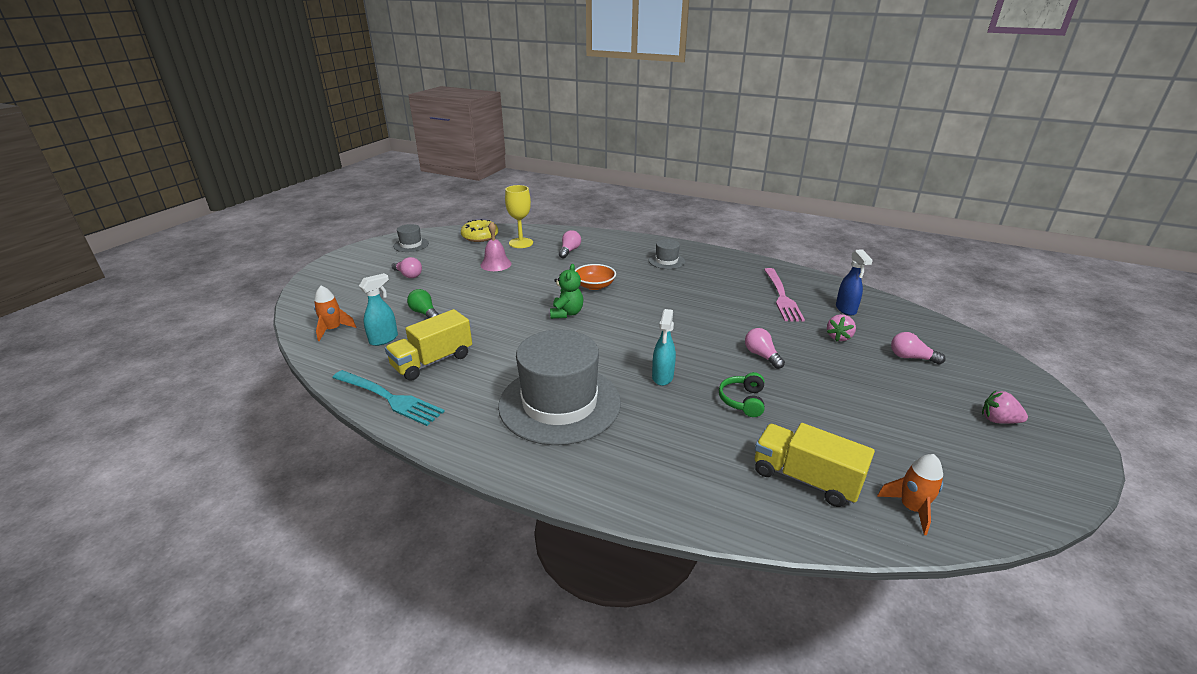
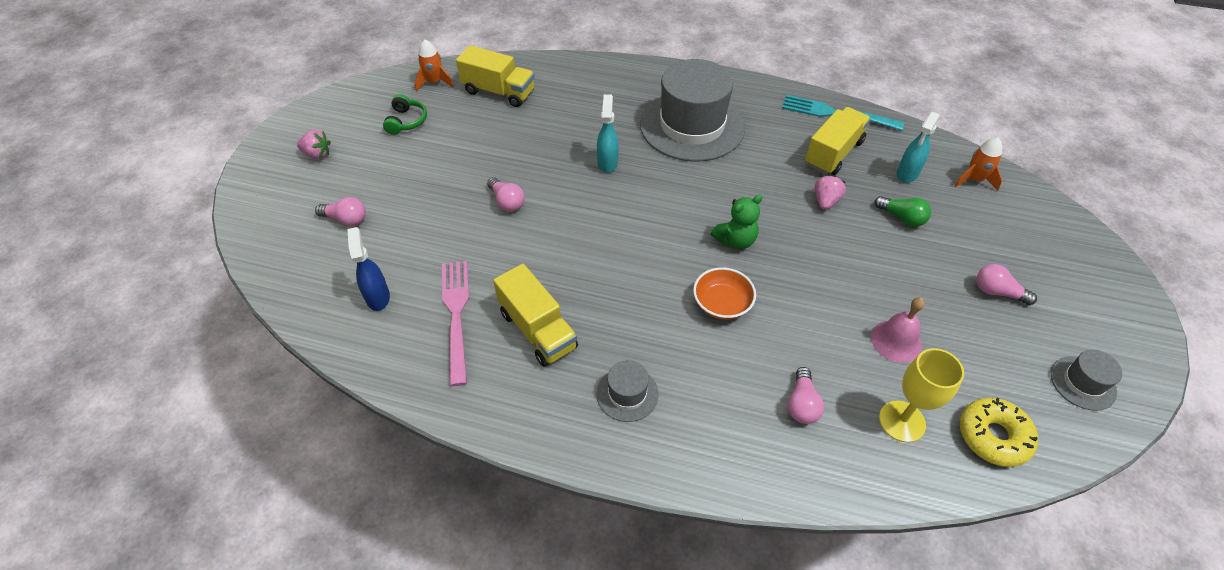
camera: 170 degrees right, 20 degrees up
(566, 313) = (735, 240): green teddy bear -> green teddy bear turned 120 degrees counterclockwise
(722, 286) = (537, 330): none -> yellow truck
(743, 401) = (534, 147): green headphones -> green headphones (406, 121)
(839, 337) = (411, 241): pink strawberry -> pink strawberry (825, 201)

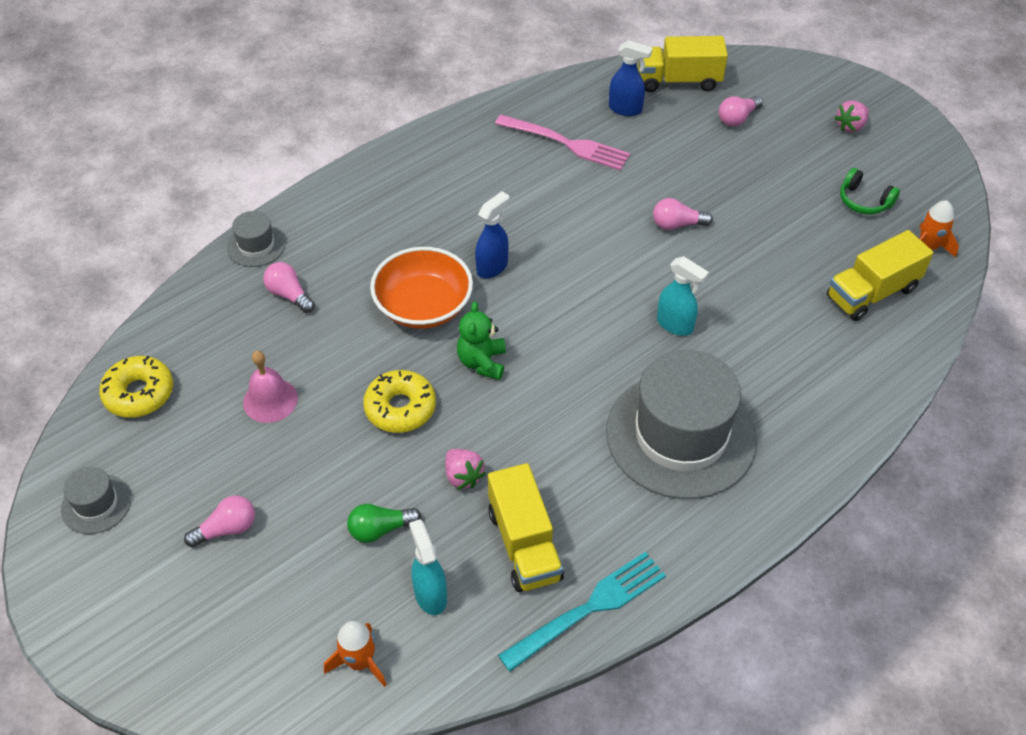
camera: 125 degrees right, 0 degrees up
(537, 330) = (508, 181): yellow truck -> yellow truck (678, 81)
(627, 394) = (402, 202): grey hat -> grey hat (256, 245)
(644, 284) = (492, 267): none -> blue spray bottle
(722, 304) = (423, 306): orange bowl -> orange bowl, size x1.53
(816, 261) = (400, 408): none -> yellow donut
(902, 421) = (212, 345): yellow goblet -> none

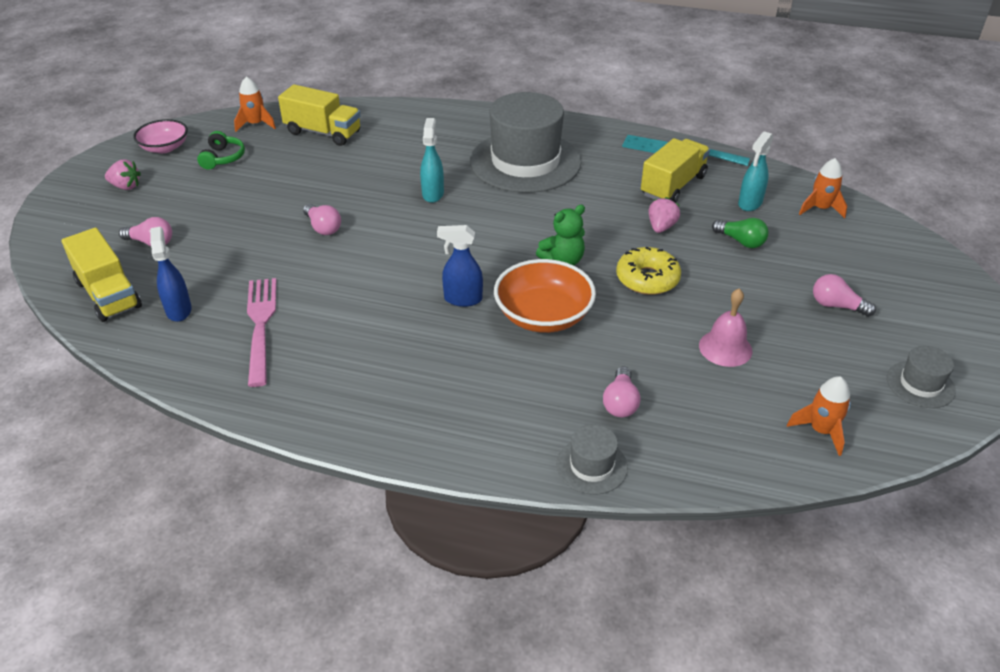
camera: 125 degrees left, 10 degrees down
(139, 393) = (821, 431): yellow donut -> orange rocket
(915, 168) = (164, 147): none -> pink bowl

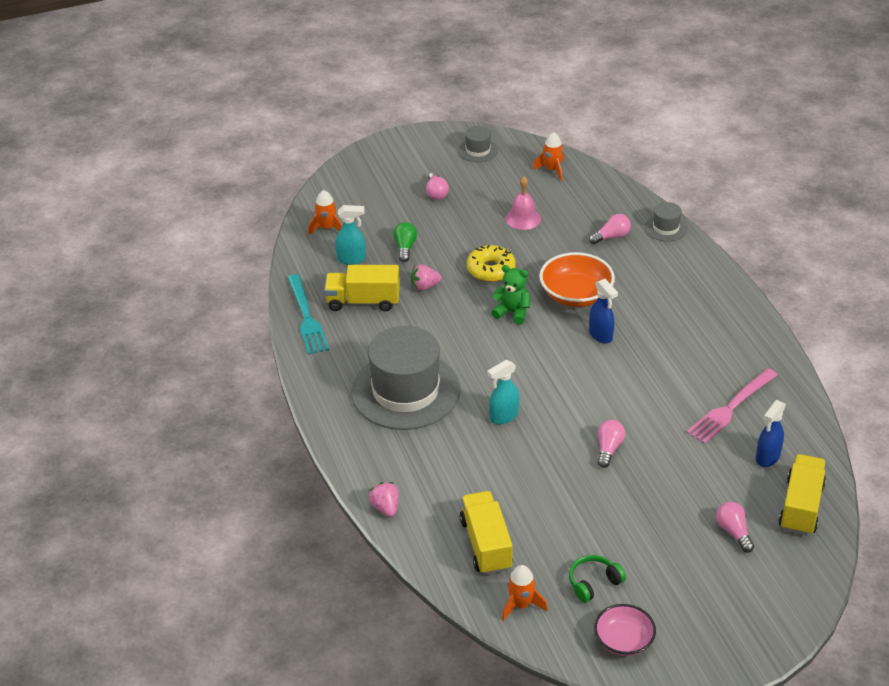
camera: 125 degrees left, 0 degrees up
(126, 186) = (699, 614): pink strawberry -> pink strawberry (385, 508)

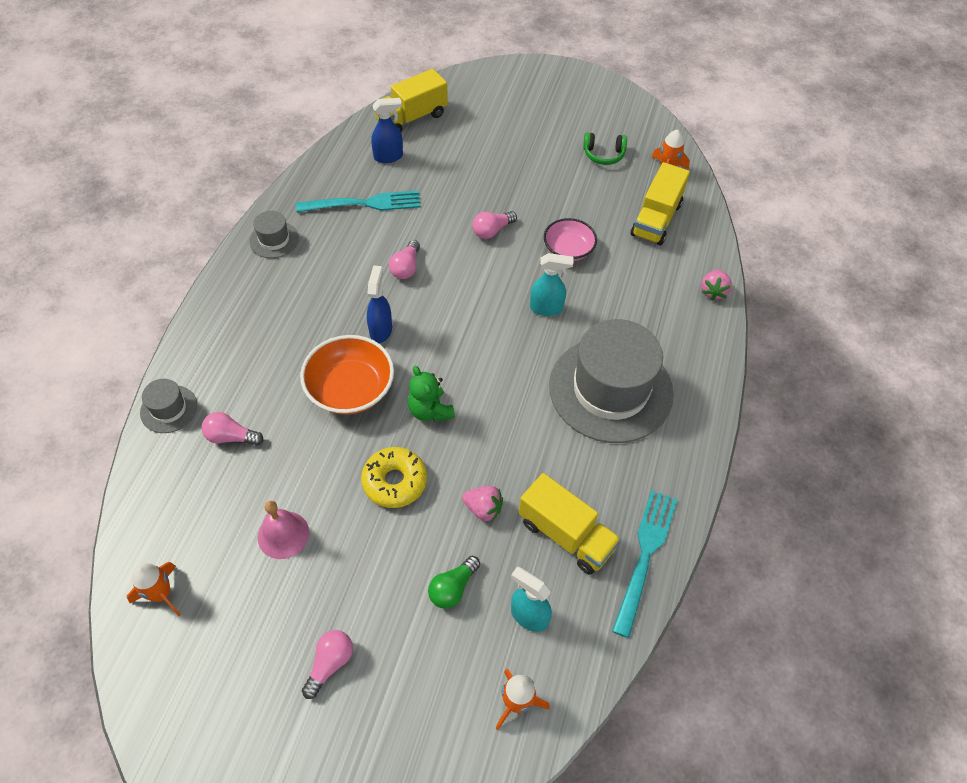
camera: 145 degrees left, 15 degrees up
(478, 150) = (197, 713): grey hat -> grey hat (274, 240)
(623, 640) = (619, 116): pink bowl -> pink bowl (568, 250)
(730, 408) = (364, 203): pink fork -> turquoise fork
(733, 532) = (475, 129): pink light bulb -> pink light bulb (406, 267)

